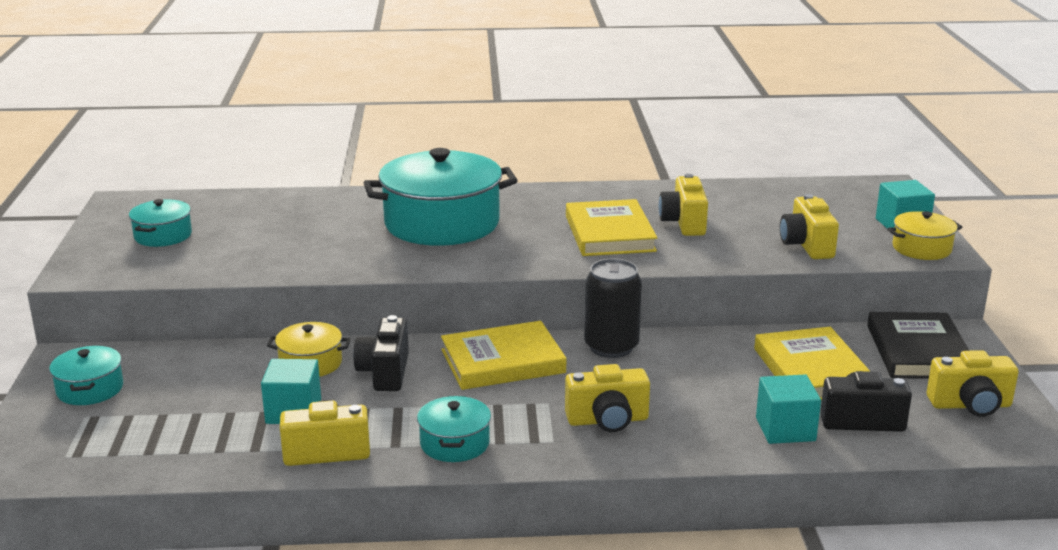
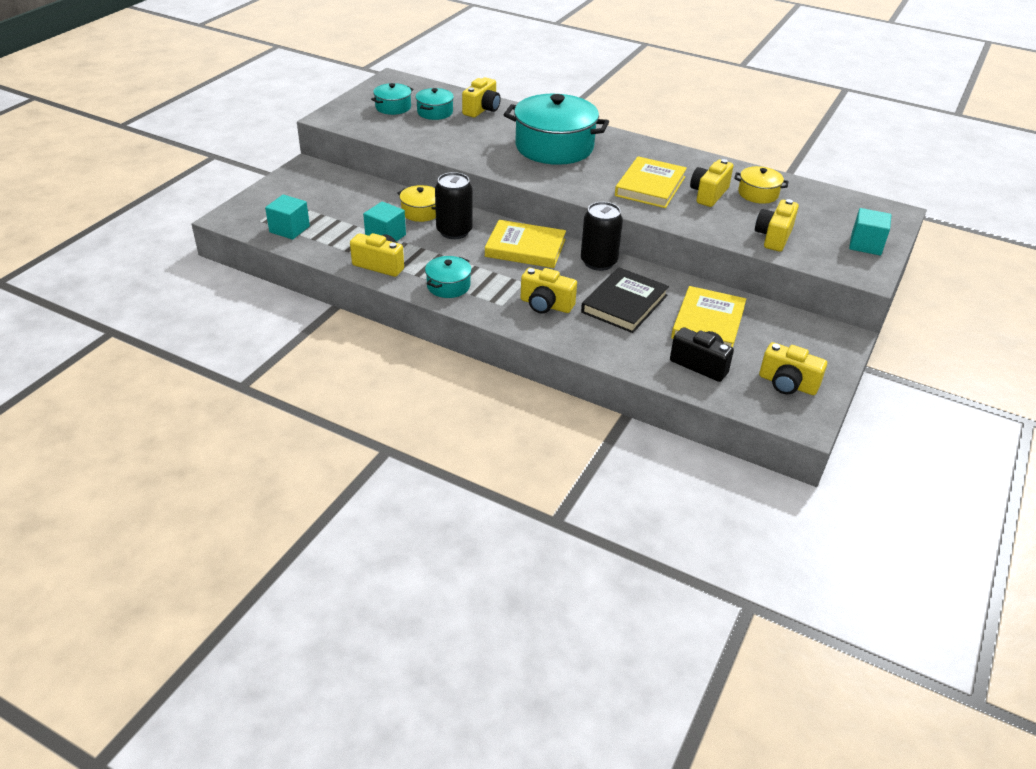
camera: 30 degrees right, 15 degrees up
(90, 389) = (301, 188): turquoise pot -> turquoise pot (435, 112)
(295, 206) = (482, 109): none -> yellow camera
(385, 372) = (454, 231): black camera -> black can
(785, 429) = (645, 351): turquoise cube -> turquoise cube (289, 229)
(918, 351) = (798, 337): black book -> black book (624, 304)
(921, 248) = (856, 266): yellow pot -> yellow pot (758, 194)

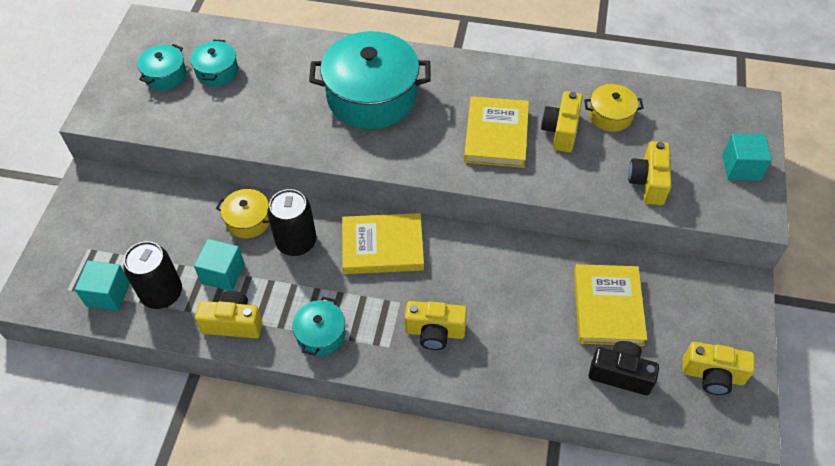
camera: 15 degrees left, 15 degrees up
(482, 109) = (269, 52): yellow camera -> none
(598, 262) = (467, 246): black can -> black can (162, 293)
(624, 304) = (515, 304): black book -> none

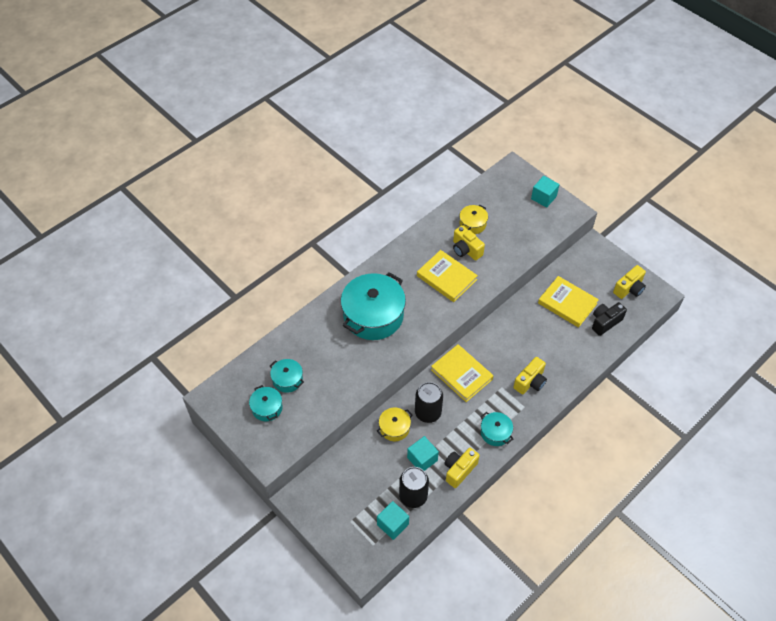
camera: 55 degrees left, 0 degrees up
(382, 246) = (461, 374): yellow book -> yellow book turned 75 degrees counterclockwise
(648, 182) = (525, 237): yellow camera -> none

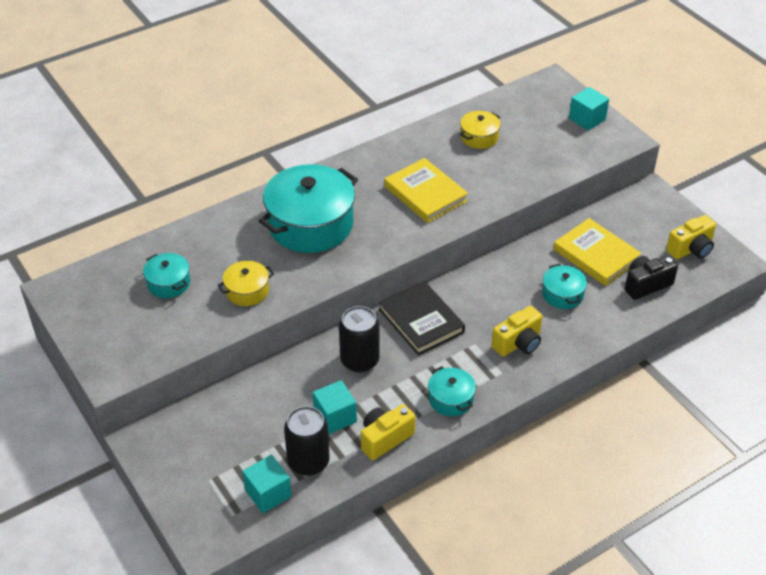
camera: 10 degrees right, 10 degrees down
(267, 408) = (129, 313): turquoise pot -> turquoise pot (562, 294)
(394, 428) = (306, 373): yellow pot -> yellow pot (247, 291)
(461, 374) = (421, 320): yellow book -> black book
(466, 250) = (461, 165): yellow camera -> none

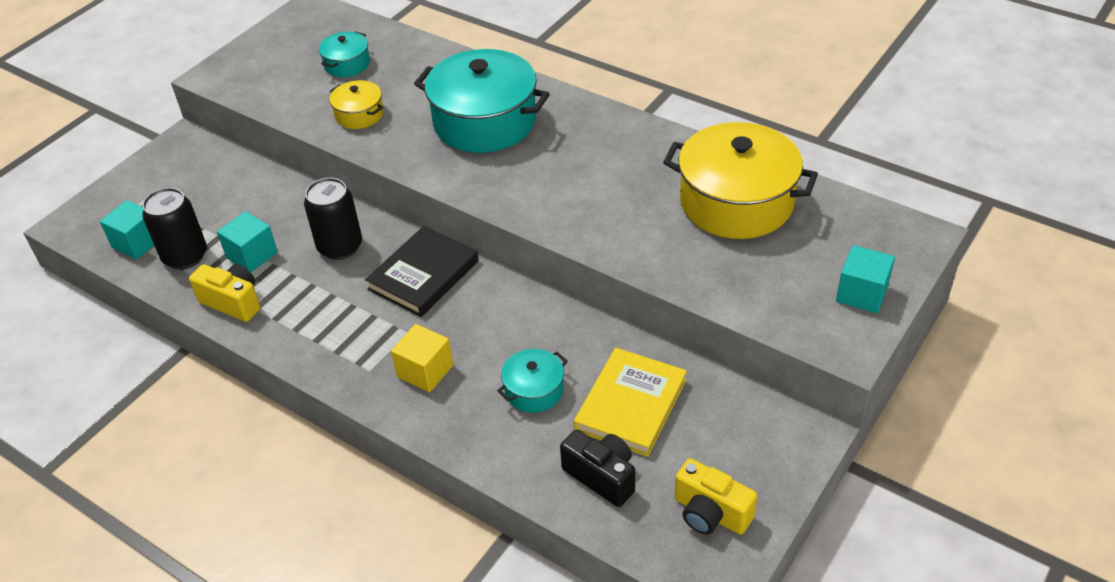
camera: 70 degrees right, 0 degrees up
(425, 194) = (593, 189): yellow book -> none
(451, 399) = (309, 337): turquoise pot -> none
(479, 137) = (736, 202): yellow pot -> yellow pot, size x2.08
(518, 343) = (425, 371): yellow camera -> yellow cube

